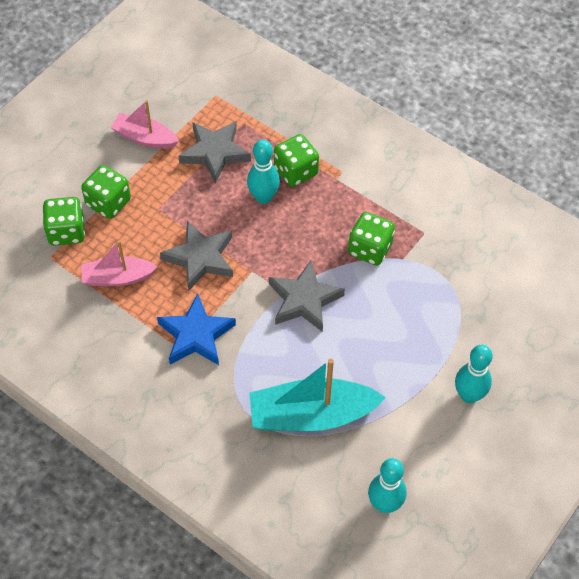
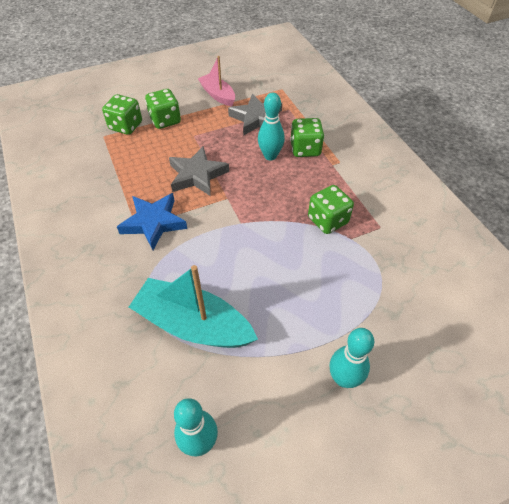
camera: 30 degrees right, 5 degrees down
(118, 278) = (133, 164): pink boat -> none
(304, 300) = (251, 234): grey star -> none

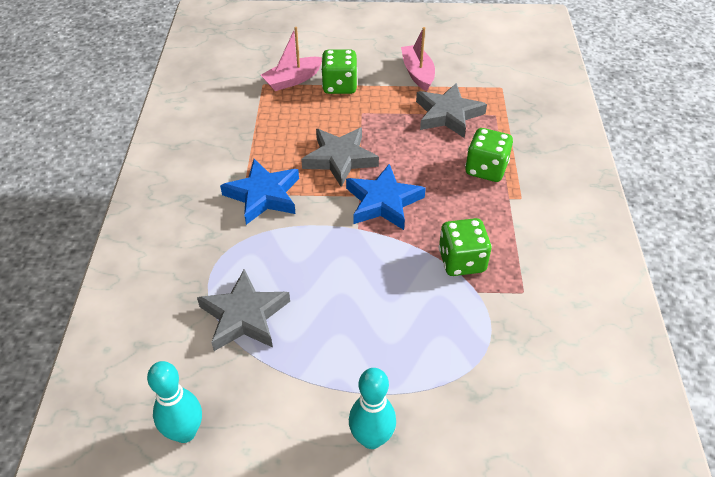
camera: 25 degrees right, 5 degrees down
(126, 126) = (293, 80): green dice -> pink boat
(193, 324) = (244, 316): turquoise boat -> grey star
(248, 197) = (383, 202): none -> blue star
(270, 156) = (438, 164): turquoise bowling pin -> none

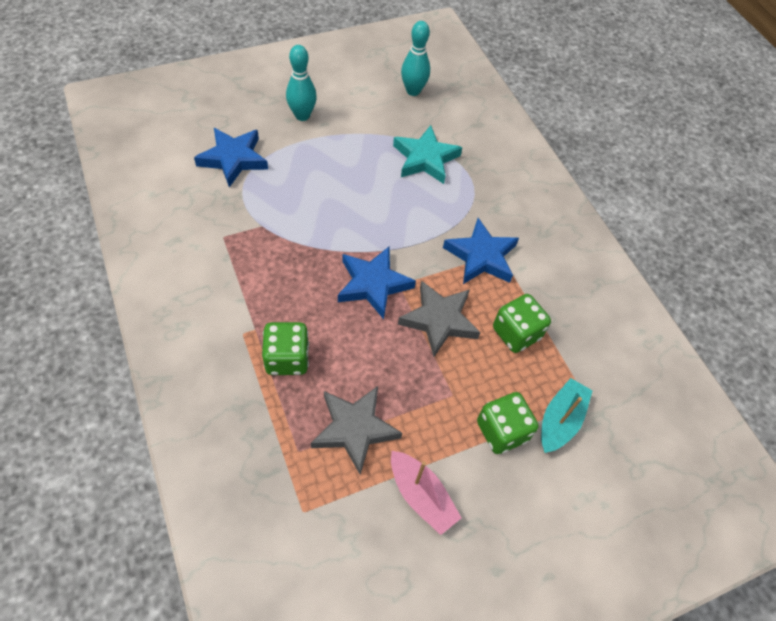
camera: 150 degrees right, 10 degrees up
(244, 316) = (425, 158): grey star -> turquoise star
(293, 80) = (560, 420): pink boat -> turquoise boat
(461, 261) = (282, 248): green dice -> green dice (516, 333)
(490, 393) = (233, 159): none -> blue star

